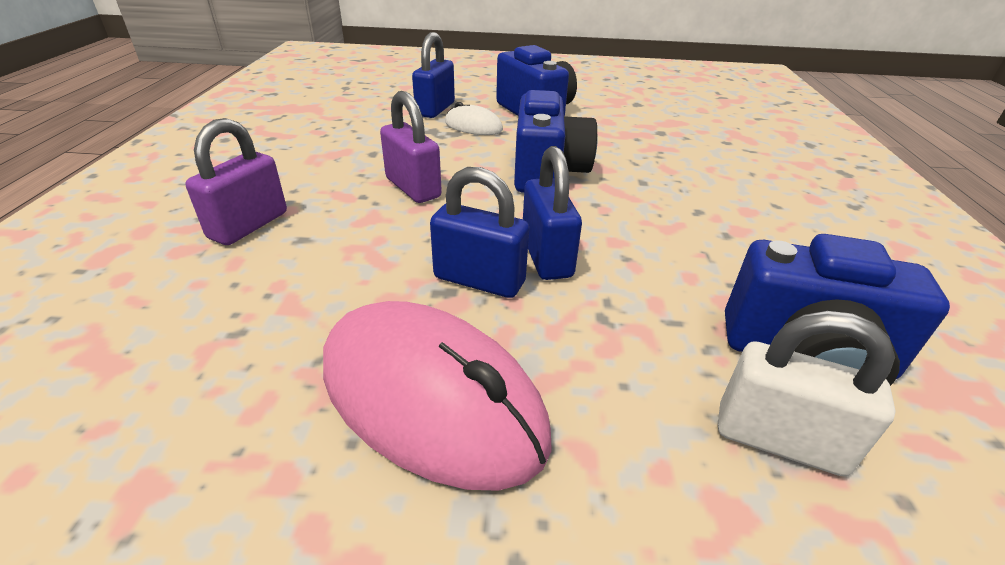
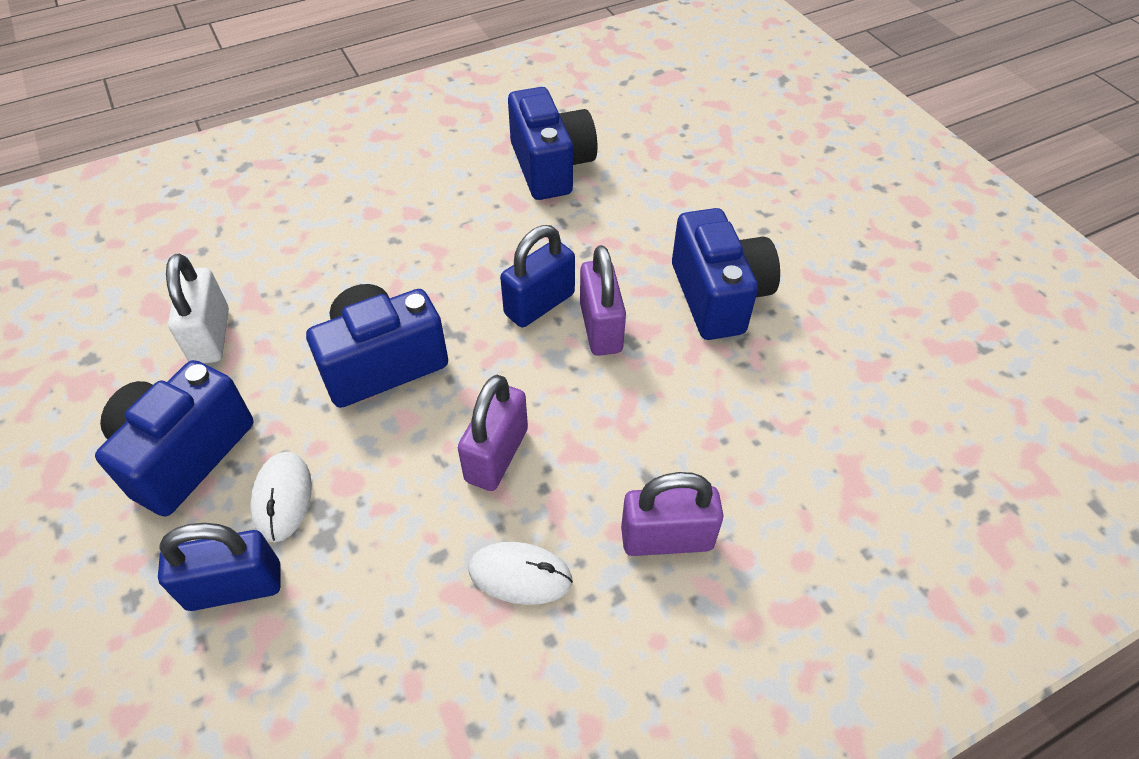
camera: 120 degrees left, 15 degrees up
(320, 170) = (520, 575): none -> white mouse
(431, 398) = (718, 296): pink mouse -> blue camera
(479, 280) = (600, 328): blue padlock -> purple padlock
(779, 439) = (624, 170): white padlock -> white padlock (210, 336)

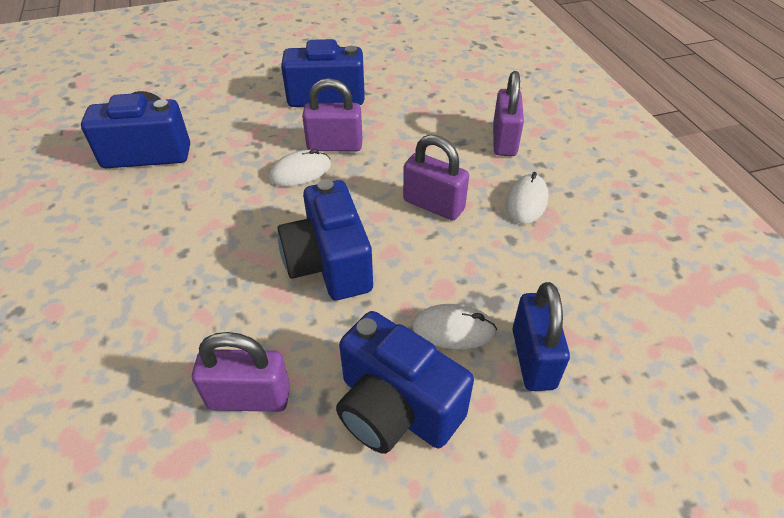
camera: 80 degrees left, 5 degrees down
(210, 336) = (249, 397): white padlock -> purple padlock
(539, 304) = (300, 172): blue padlock -> white mouse

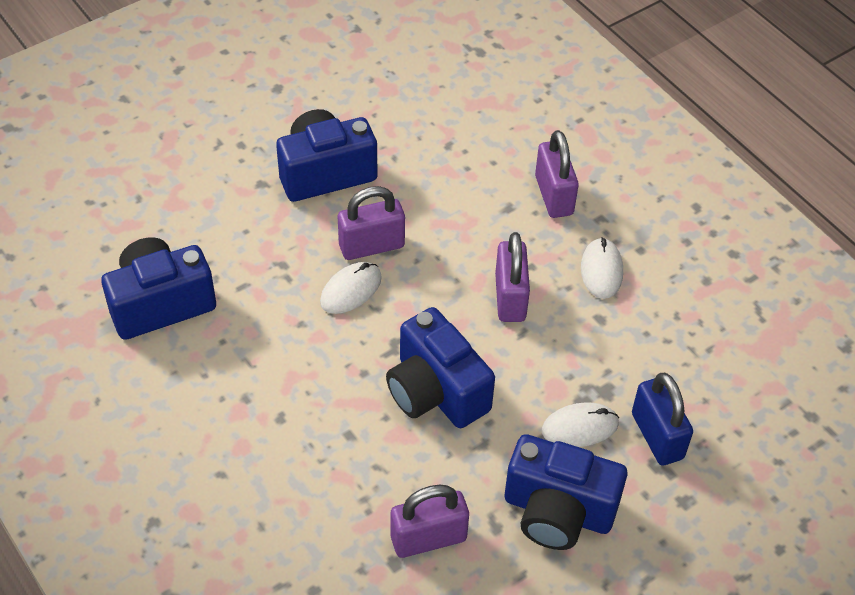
camera: 20 degrees left, 5 degrees up
(433, 205) = (510, 297): purple padlock -> purple padlock turned 75 degrees clockwise

